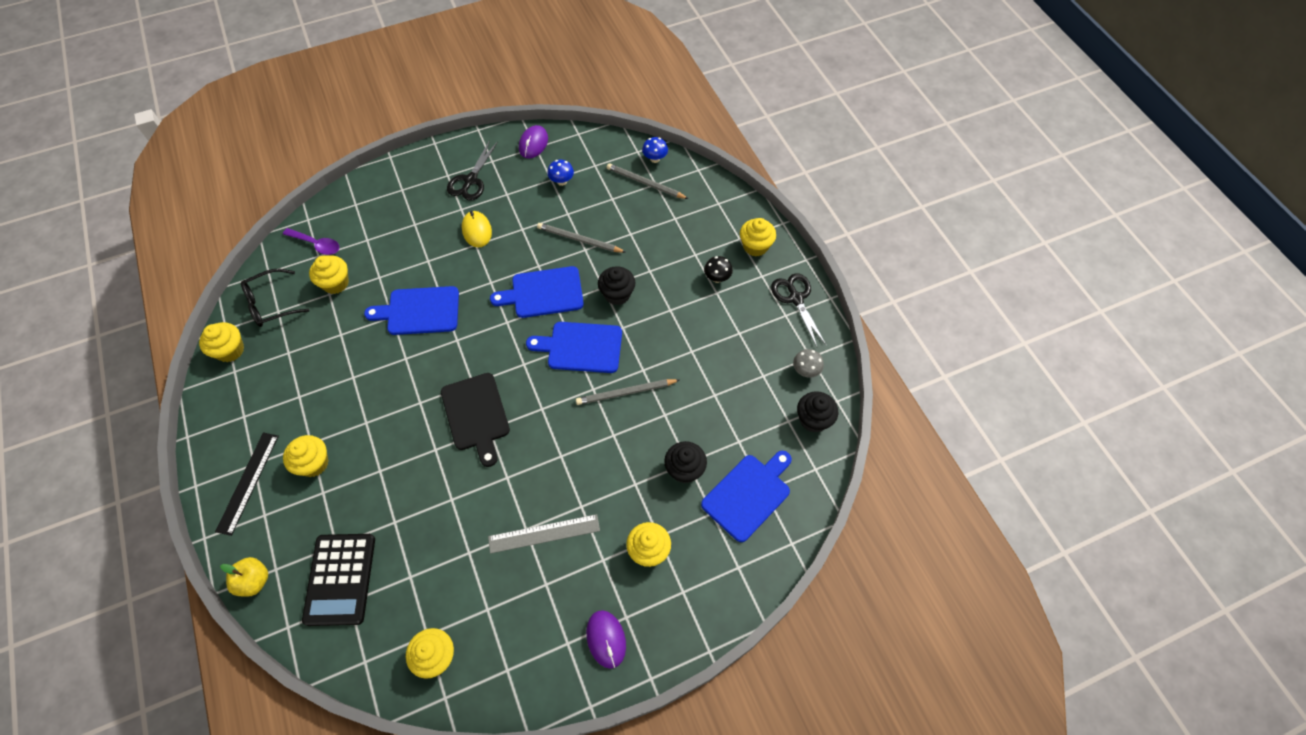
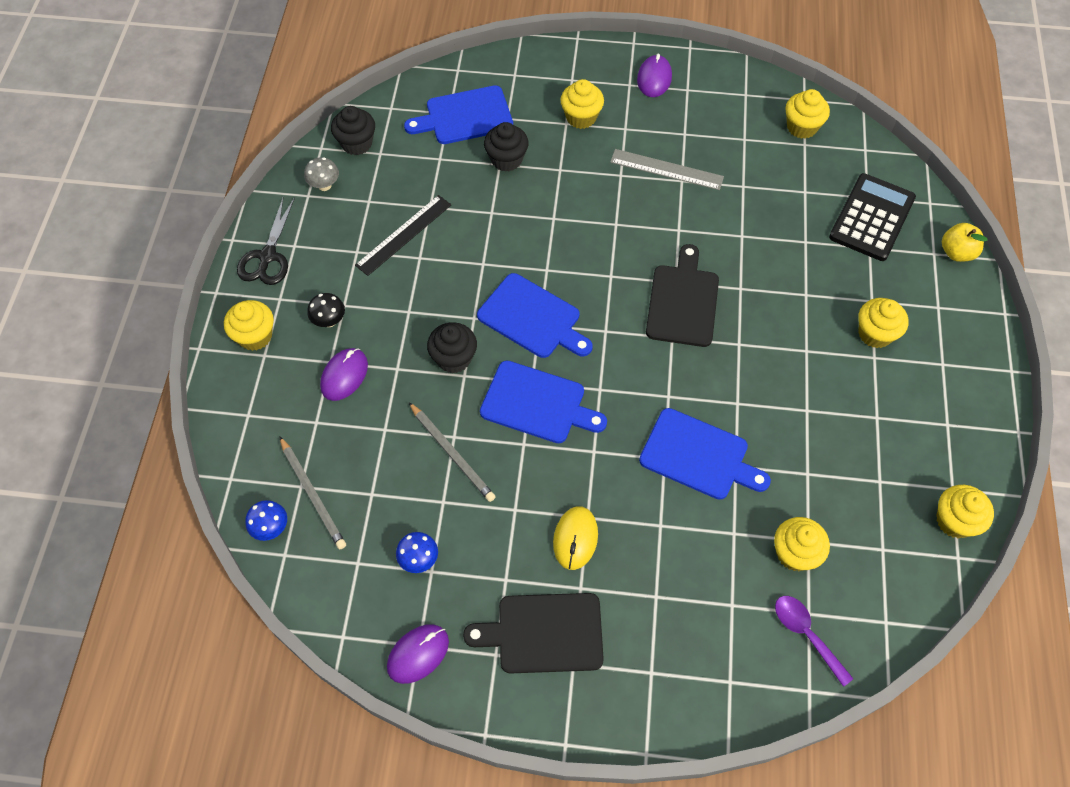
camera: 150 degrees left, 0 degrees up
(248, 482) = (951, 347): black ruler -> black ruler (404, 235)
(271, 304) = (890, 565): black glasses -> none
(470, 180) = (544, 633): black scissors -> black cutting board
(626, 393) = (515, 250): grey pencil -> none
(679, 251) = (344, 375): none -> purple mouse

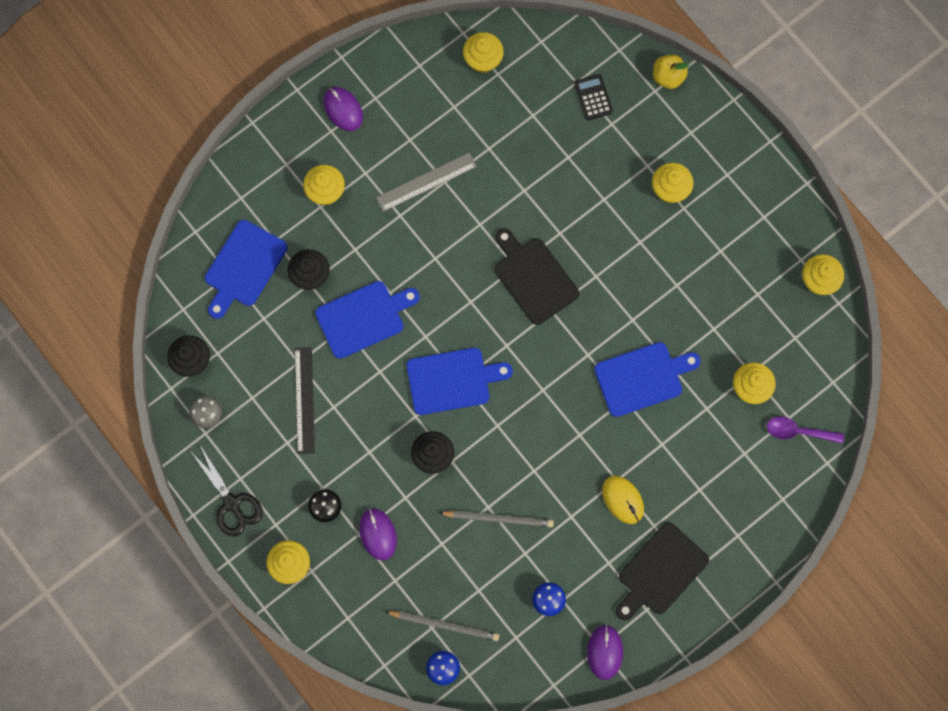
camera: 45 degrees left, 15 degrees up
(537, 404) = (515, 436): blue cutting board -> blue cutting board (363, 318)
(871, 218) = (593, 97): black calculator -> black calculator, size x0.53

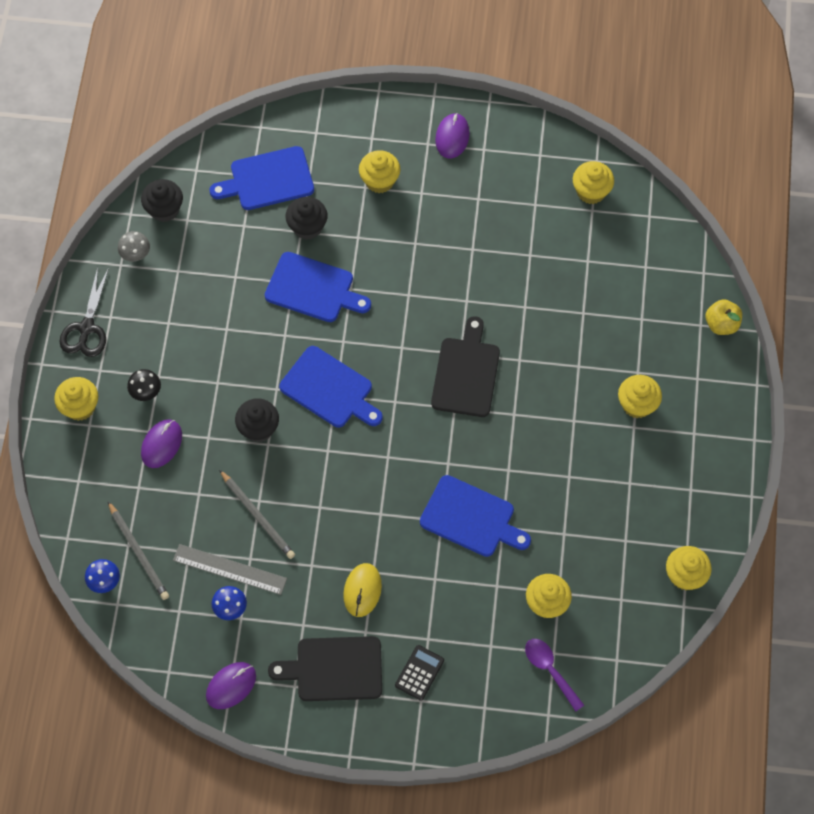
camera: 45 degrees right, 10 degrees down
(304, 400) = (211, 306): black ruler -> none
(426, 182) = (459, 237): grey ruler -> grey ruler (230, 569)
(593, 97) = (647, 288): black calculator -> black calculator (419, 673)

